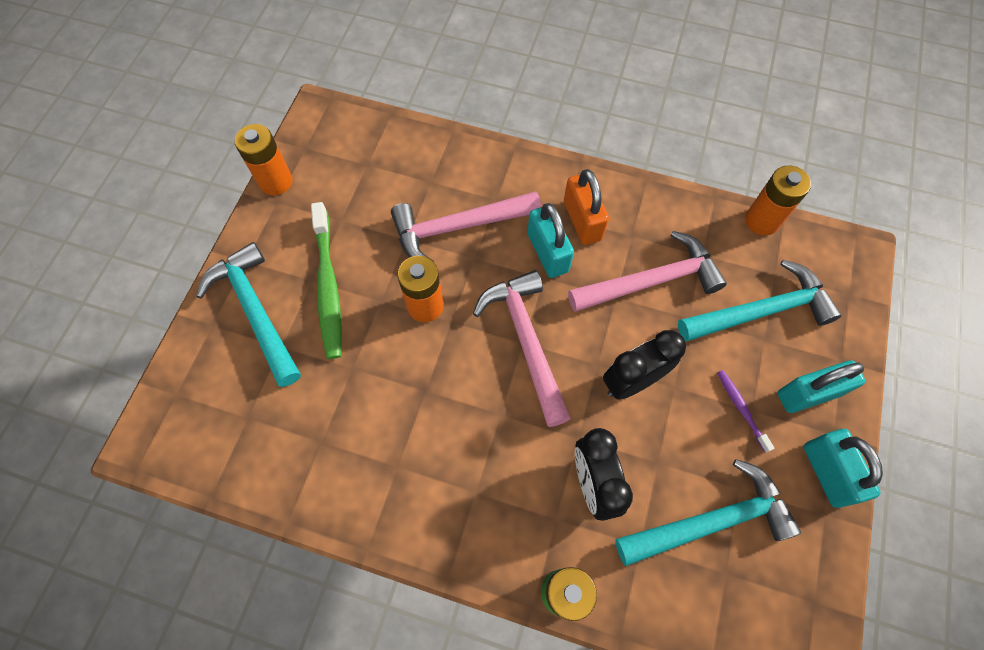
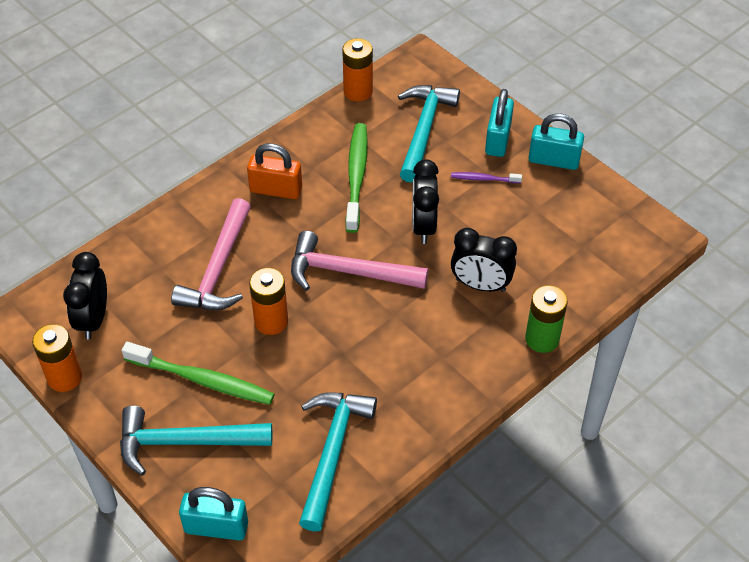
camera: 60 degrees left, 15 degrees down
(346, 166) = (93, 319): none -> black clock
(548, 253) = (286, 224): turquoise padlock -> turquoise padlock (216, 527)
(651, 281) = (356, 176): pink hammer -> green toothbrush
(711, 521) = (546, 235): turquoise hammer -> turquoise hammer (332, 452)

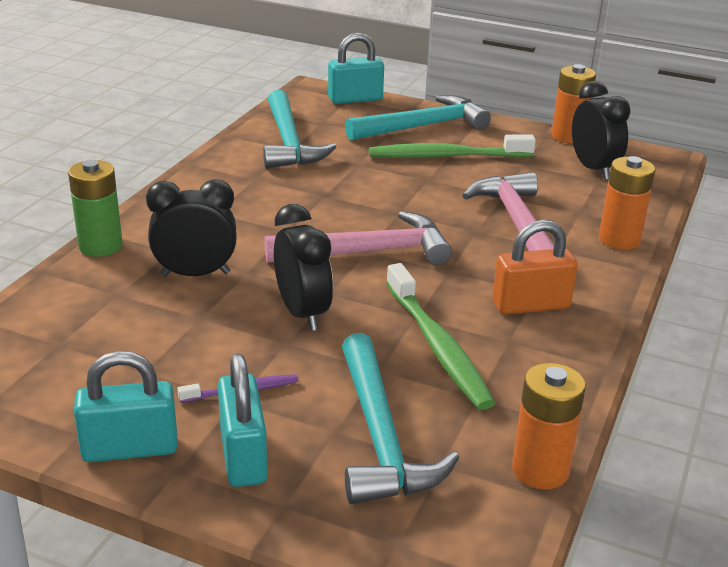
camera: 155 degrees right, 20 degrees down
(271, 321) = (419, 200): orange battery -> orange battery (619, 239)

